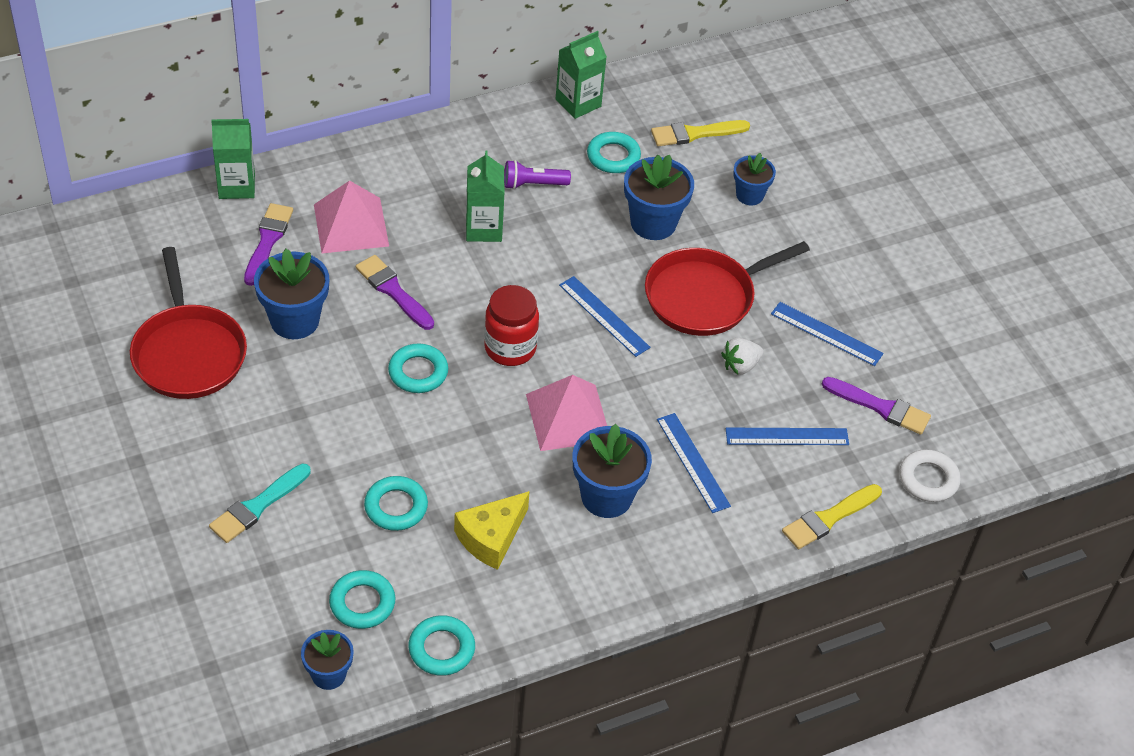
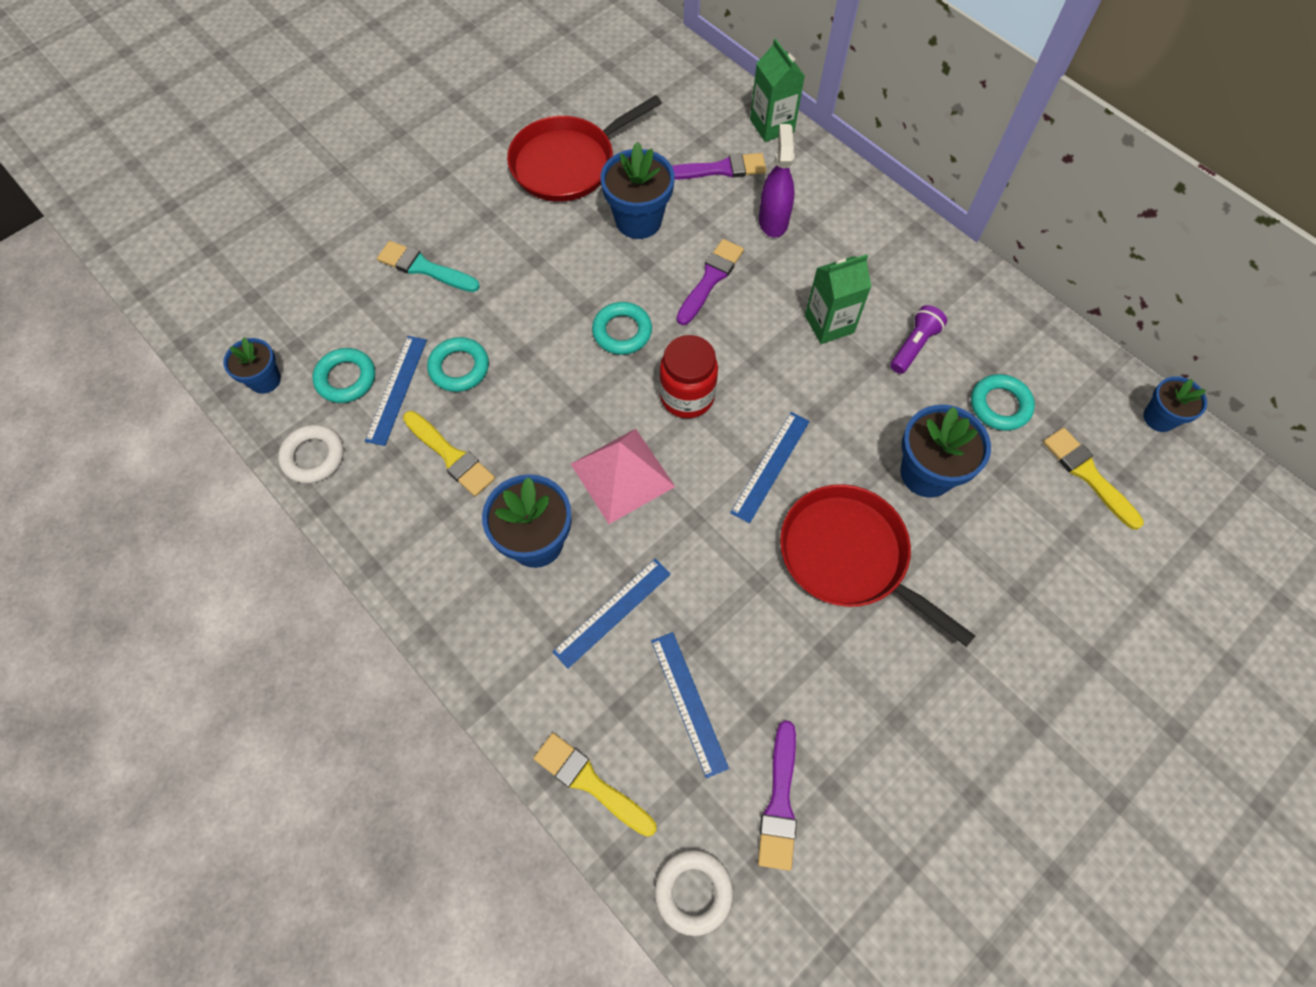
camera: 75 degrees right, 15 degrees up
(351, 225) = (773, 220): pink pyramid -> purple spray bottle
(441, 649) = (313, 457): turquoise ring -> white ring
(491, 537) = (451, 456): yellow cheese -> yellow brush
(533, 184) = (914, 346): purple flashlight -> purple flashlight turned 60 degrees clockwise
(578, 103) = (1056, 349): green carton -> none
(740, 365) = (768, 623): white strawberry -> none
(749, 195) = (1029, 560): blue flower pot -> blue flower pot (1159, 418)
(826, 334) = (862, 706): blue ruler -> blue ruler (396, 389)

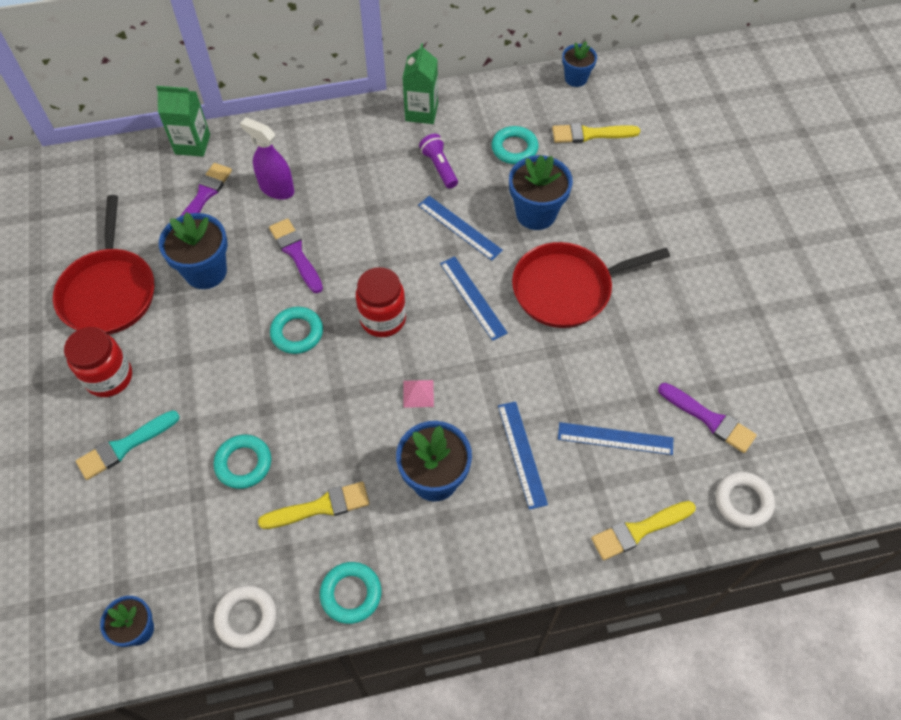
camera: 60 degrees left, 5 degrees down
(346, 378) = (188, 558): turquoise ring -> turquoise ring (351, 594)
(396, 389) = (229, 521): blue ruler -> blue ruler (459, 227)
(483, 216) = (109, 377): none -> red jar
(622, 475) = (418, 393): pink pyramid -> pink pyramid, size x0.46
(829, 324) = (387, 203): green carton -> green carton (421, 112)

